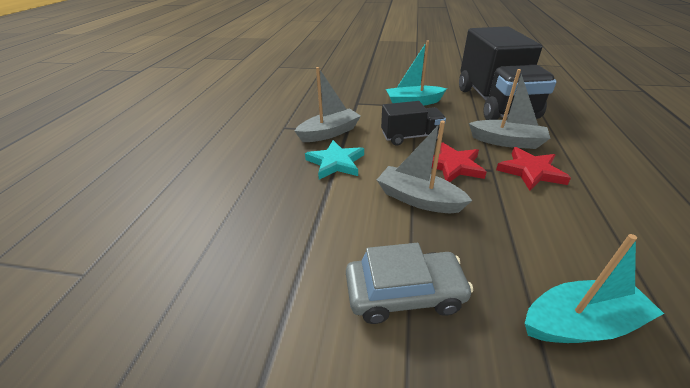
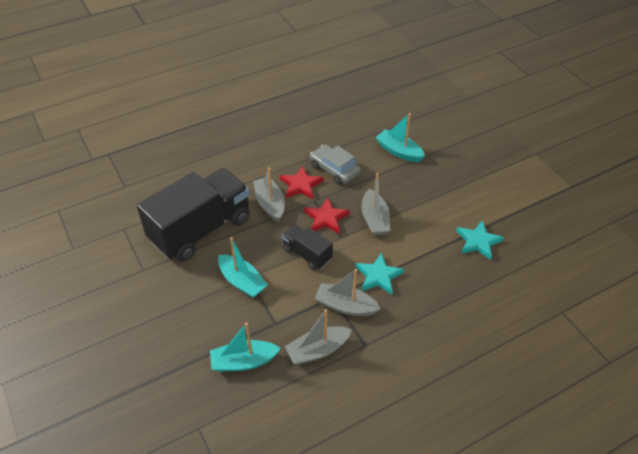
camera: 130 degrees left, 10 degrees up
(274, 275) = (478, 241): none -> turquoise star
(311, 109) = (318, 350): none -> grey boat
(343, 86) = (244, 361): none -> turquoise boat
(404, 293) = (438, 198): grey car -> grey car (334, 170)

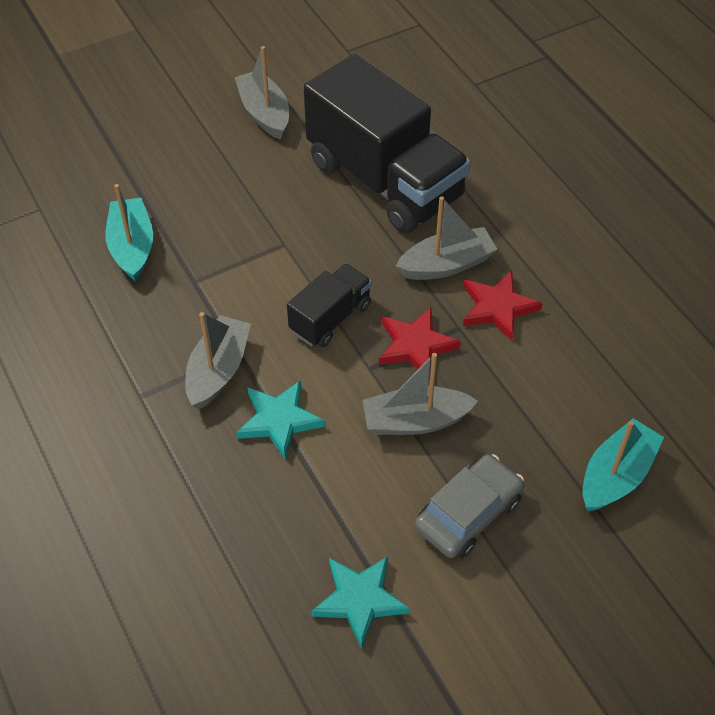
camera: 90 degrees right, 5 degrees up
(242, 281) = (277, 237): turquoise boat -> none
(318, 350) = (139, 333): grey boat -> grey boat (264, 113)
(334, 170) = (545, 360): grey car -> grey car (468, 513)

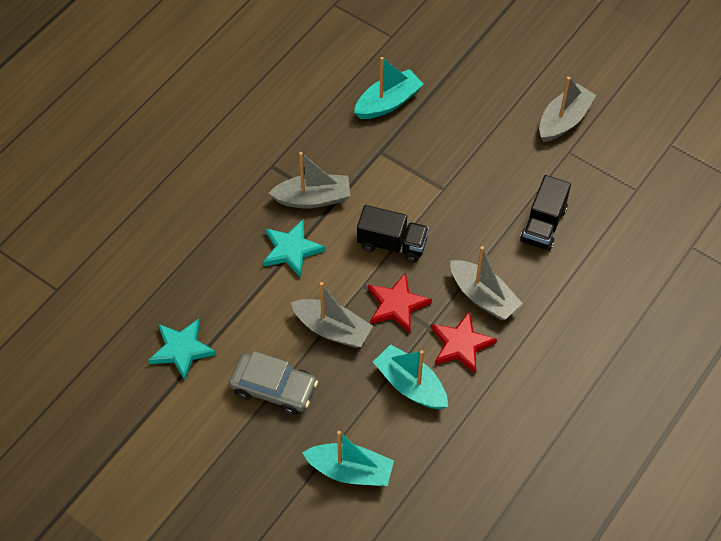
camera: 65 degrees right, 5 degrees up
(385, 180) = (543, 225): black truck -> black truck, size x0.48
(415, 421) = (332, 329): grey boat -> grey boat turned 150 degrees clockwise
(527, 373) = (410, 385): none -> turquoise boat

